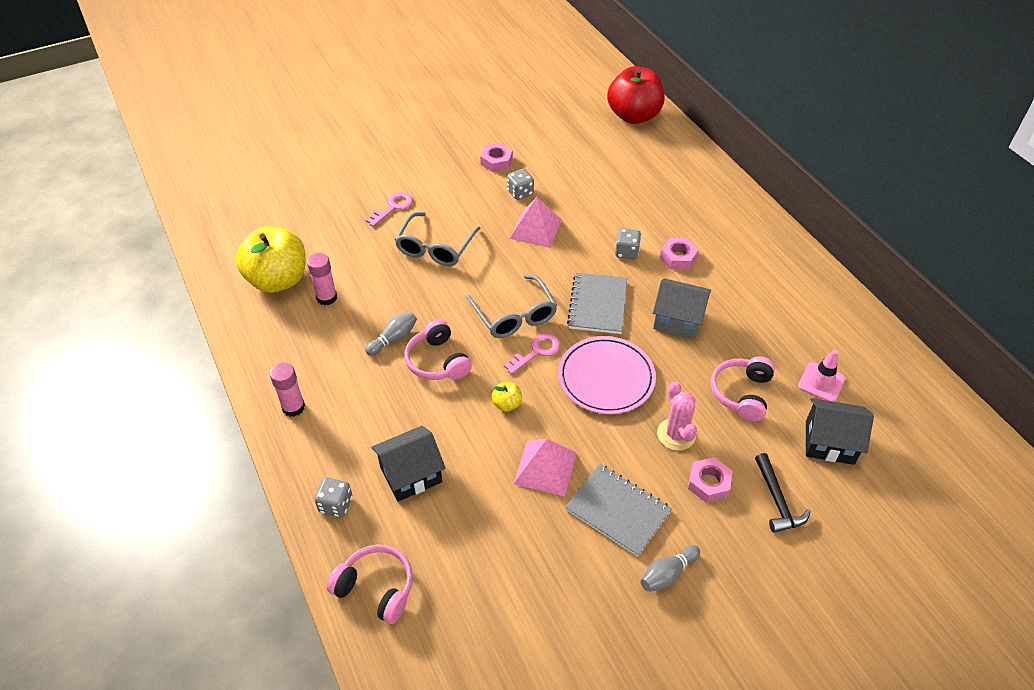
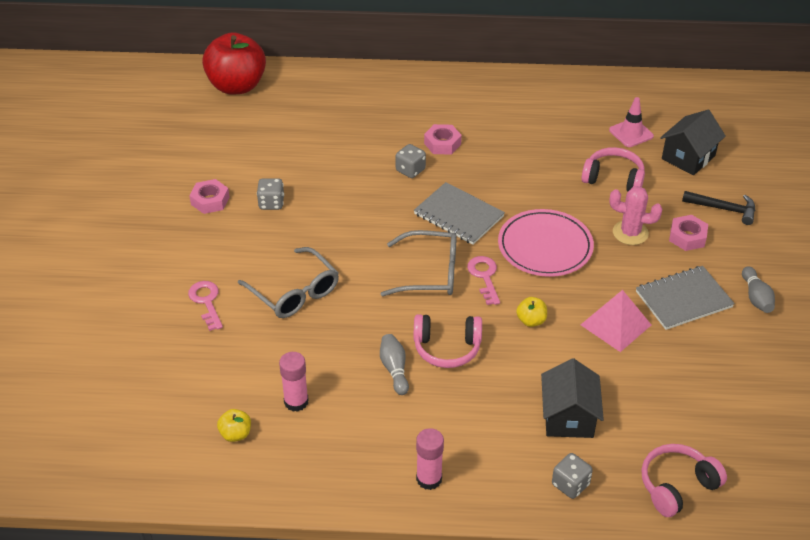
camera: 60 degrees left, 5 degrees down
(278, 280) = (235, 434): yellow apple -> yellow apple, size x0.41
(535, 229) = (330, 213): pink pyramid -> none
(678, 320) = (512, 176): grey house -> none
(741, 393) = (613, 178): pink headphones -> pink headphones turned 150 degrees clockwise

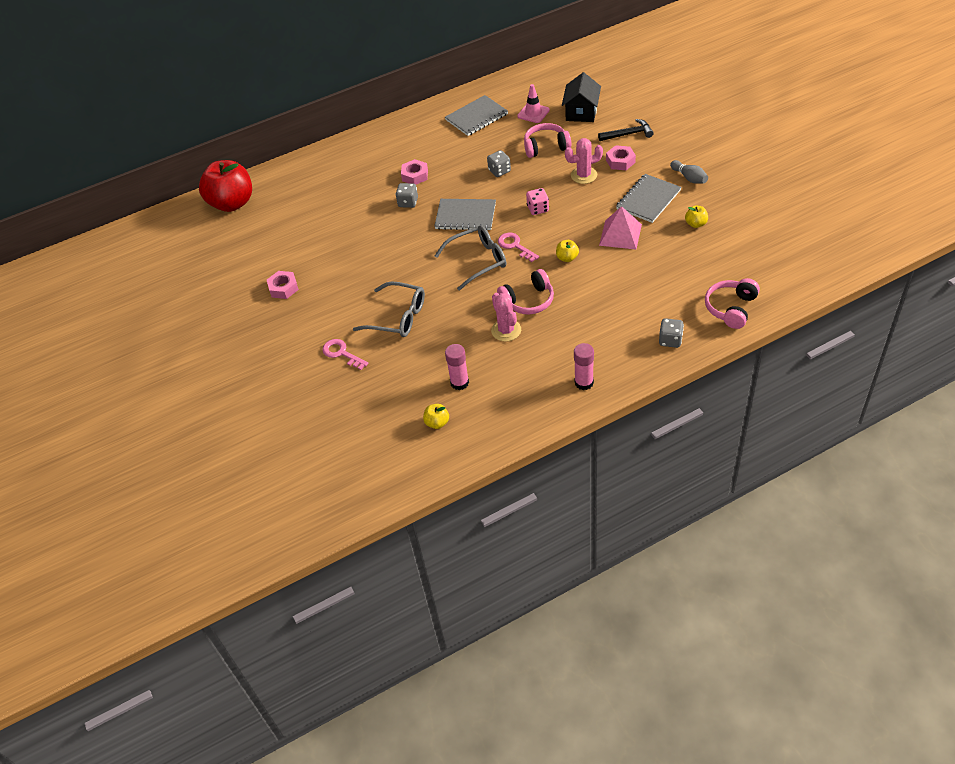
camera: 25 degrees left, 5 degrees up
(271, 203) = (329, 269): grey dice -> grey dice (499, 171)
(394, 369) = (506, 330): grey bowling pin -> pink cactus
(545, 246) = (538, 209): pink plate -> pink dice
(563, 109) = (476, 117): none -> grey notebook
(568, 417) = (637, 303): black house -> none
(718, 358) = (696, 224): none -> yellow apple

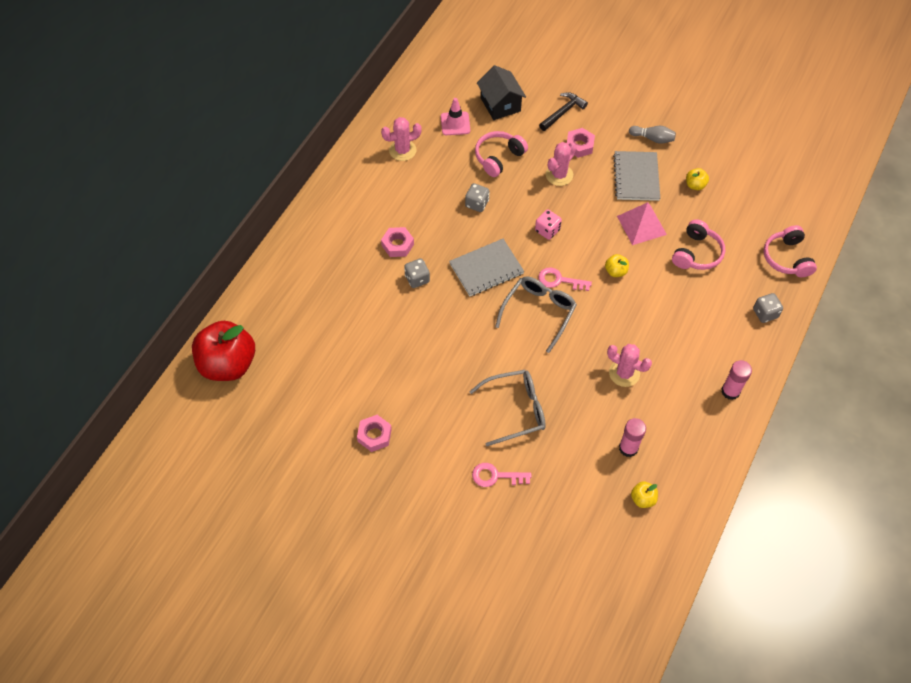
camera: 40 degrees left, 10 degrees up
(476, 117) = (402, 150): grey notebook -> pink cactus
(528, 301) = (618, 332): pink headphones -> pink headphones (697, 253)

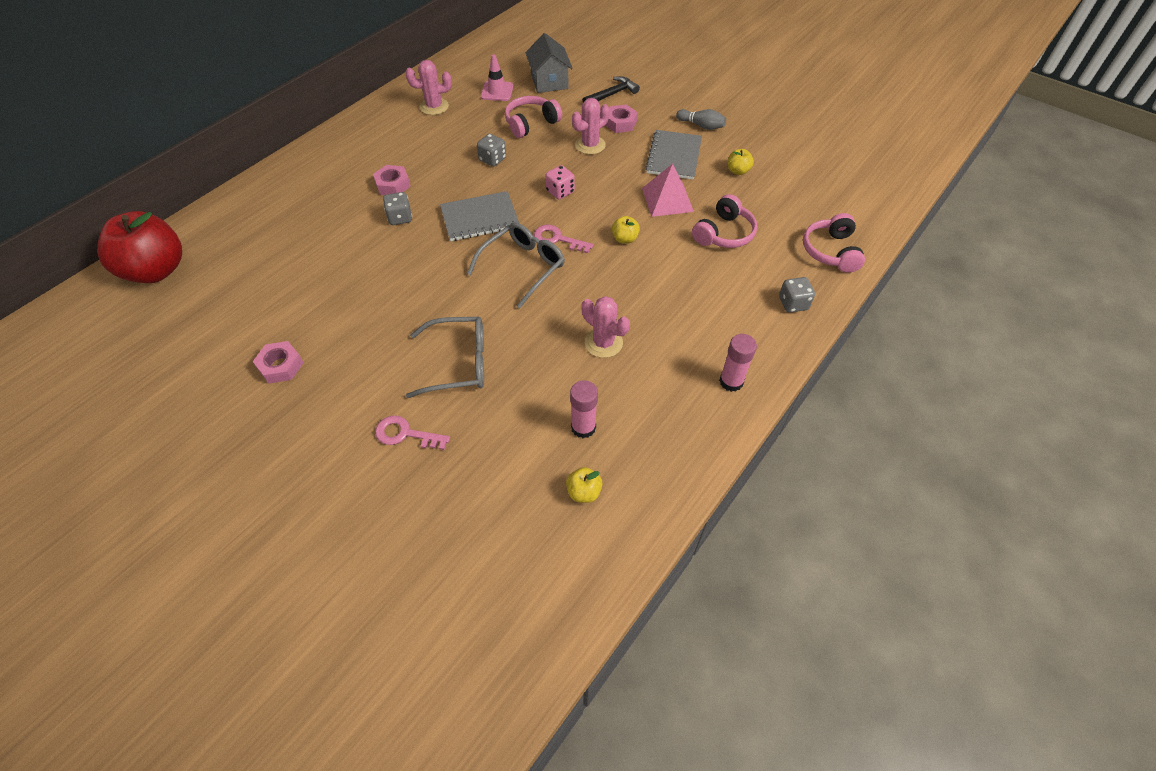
camera: 10 degrees right, 5 degrees down
(500, 104) = (549, 81): black house -> grey house

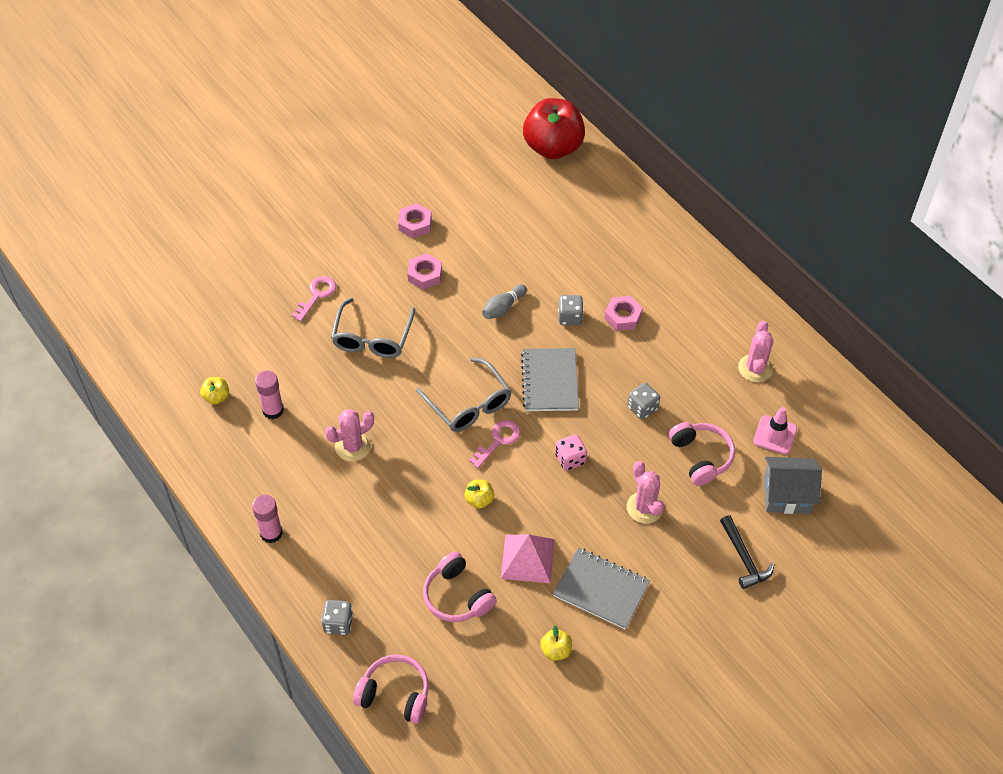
camera: 105 degrees right, 0 degrees up
(620, 123) = (680, 551): pink nut -> pink nut (425, 275)
(701, 126) = (653, 641): grey bowling pin -> grey bowling pin (503, 308)

